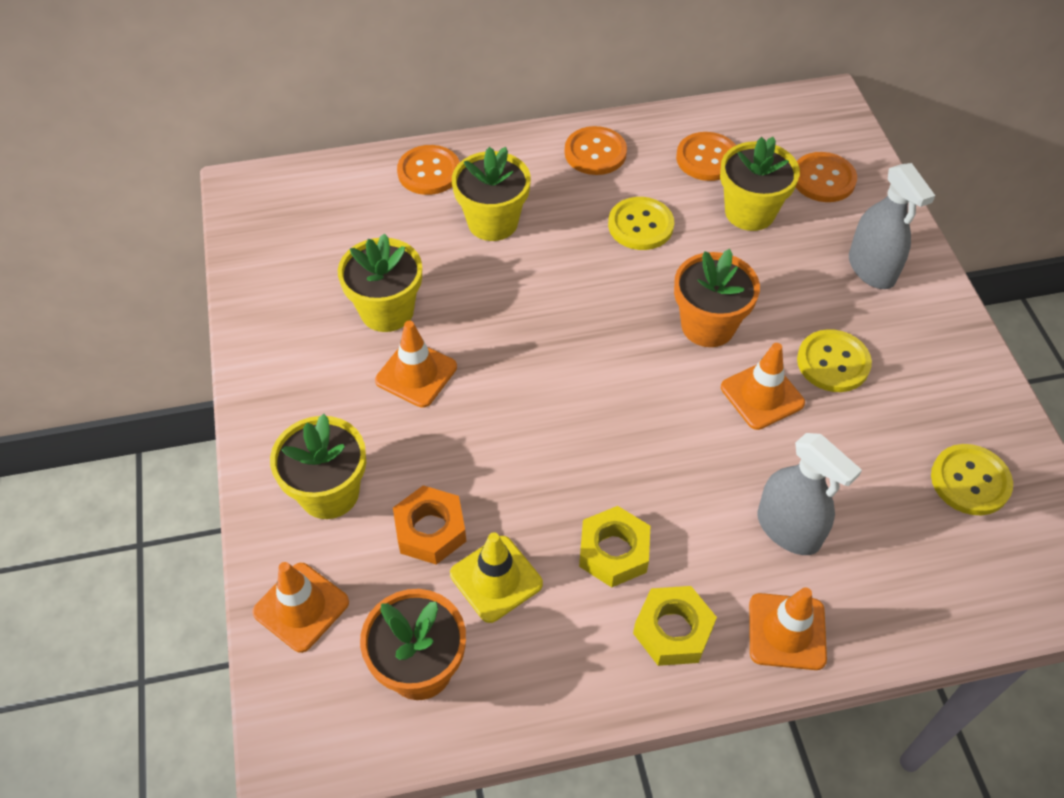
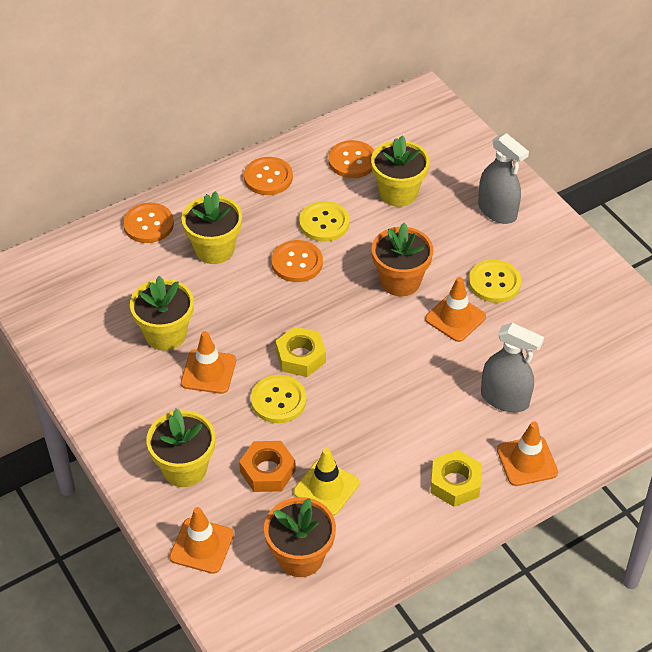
camera: 20 degrees left, 5 degrees down
(614, 552) = (397, 447): yellow nut -> yellow nut (301, 357)
(823, 179) = (441, 155): orange button -> orange button (297, 263)
(970, 481) = (609, 334): yellow button -> yellow button (278, 400)

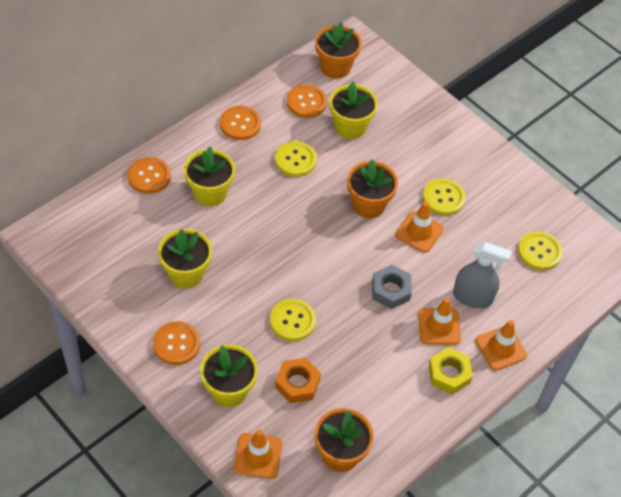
camera: 15 degrees left, 5 degrees up
(208, 372) = (229, 303): orange traffic cone -> orange traffic cone (439, 326)
(297, 263) = (281, 198): orange button -> orange button (176, 344)
(301, 357) = (302, 280): yellow nut -> none
(326, 487) = (348, 392): yellow traffic cone -> none
(396, 125) = (335, 67): none -> orange flower pot
(405, 380) = (390, 290): none -> grey nut
(497, 211) = (432, 135): grey spray bottle -> none
(601, 356) = (539, 252): none -> yellow button

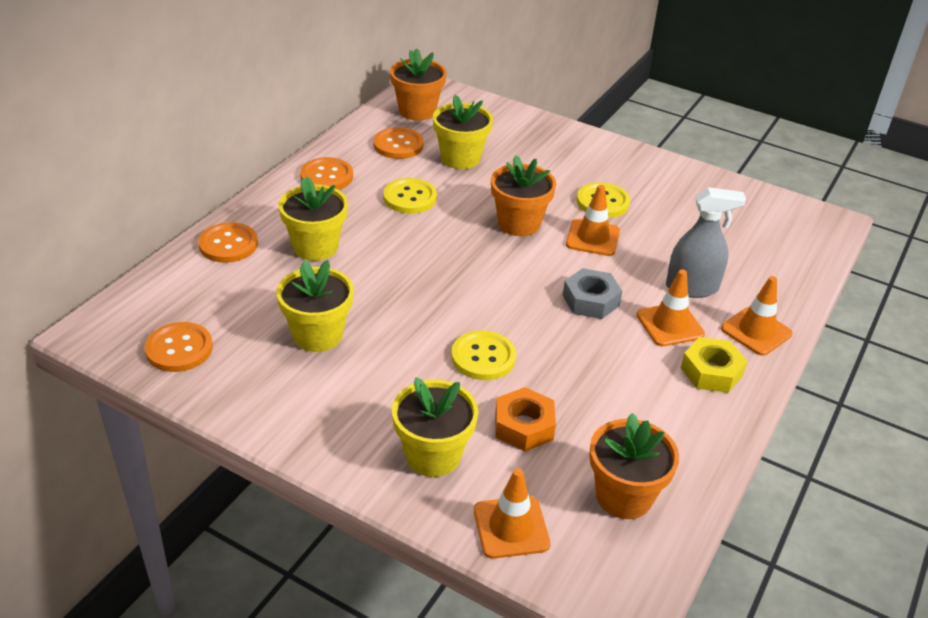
camera: 15 degrees left, 15 degrees down
(176, 344) = (335, 417): orange button -> orange button (179, 349)
(539, 252) = (740, 231): yellow button -> none

